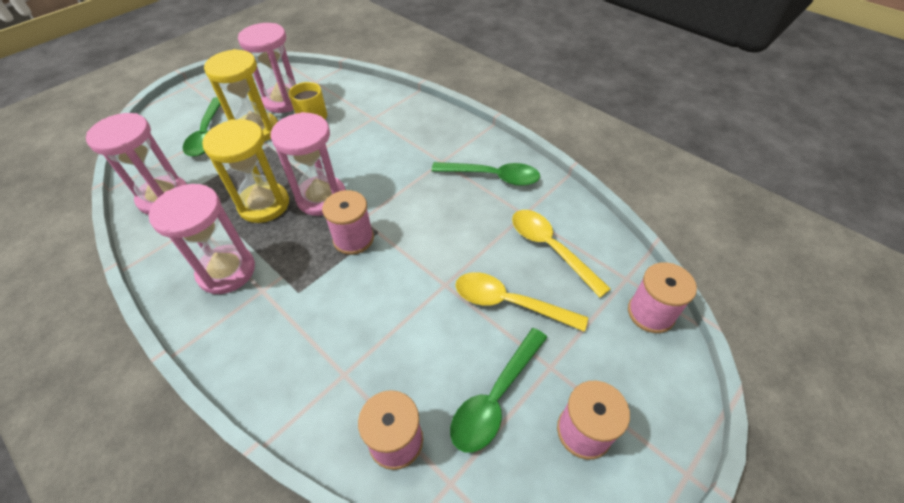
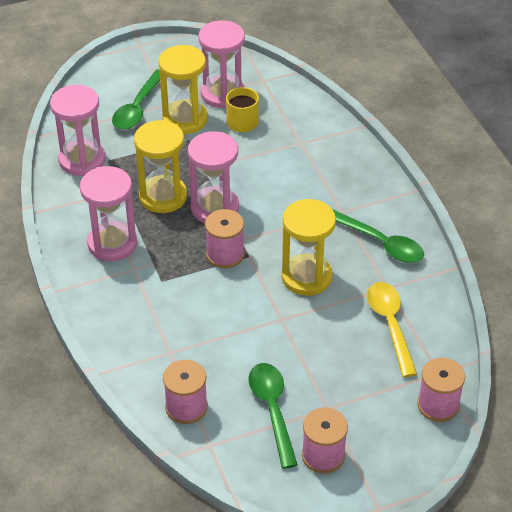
camera: 25 degrees right, 5 degrees down
(445, 232) = (306, 277): none -> yellow hourglass
(495, 397) = (272, 410): green spoon -> green spoon turned 105 degrees clockwise
(509, 303) = (325, 353): yellow spoon -> none

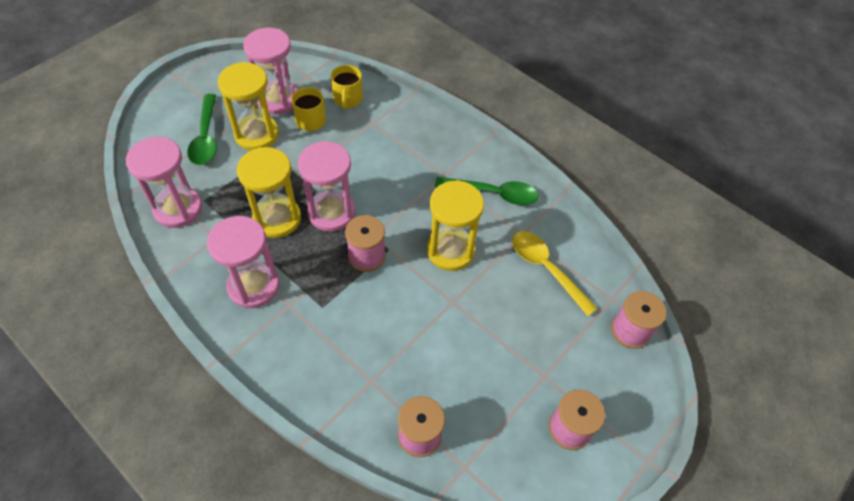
camera: 30 degrees left, 10 degrees up
(272, 410) = (499, 401): green spoon -> none
(290, 113) = (348, 99): none -> yellow mug

